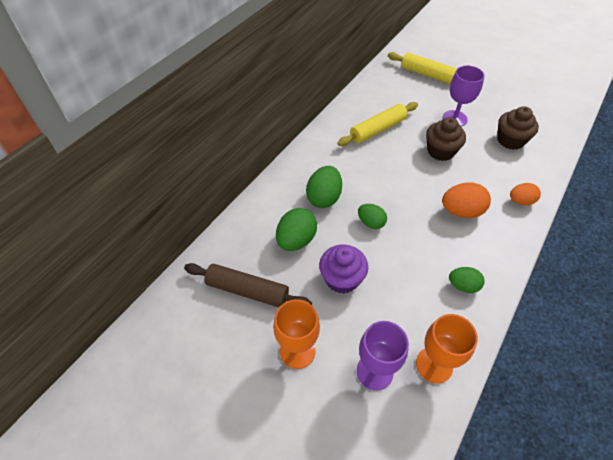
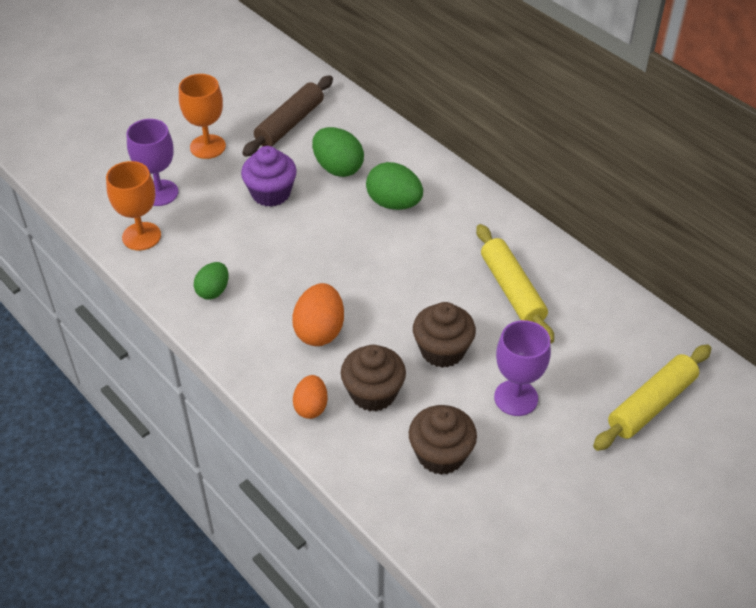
camera: 105 degrees right, 5 degrees down
(371, 223) = (337, 236): green egg -> none
(491, 175) = (373, 393): none -> brown cupcake

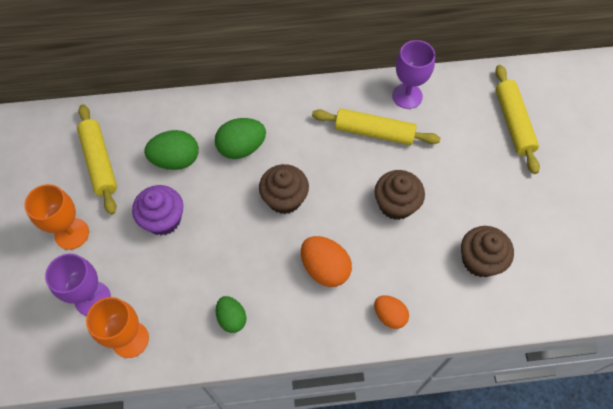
camera: 55 degrees left, 15 degrees up
(290, 124) = (100, 162): brown rolling pin -> yellow rolling pin
(373, 393) = (403, 269): brown cupcake -> brown cupcake (284, 199)
(516, 398) = (462, 189): purple goblet -> purple goblet (407, 96)

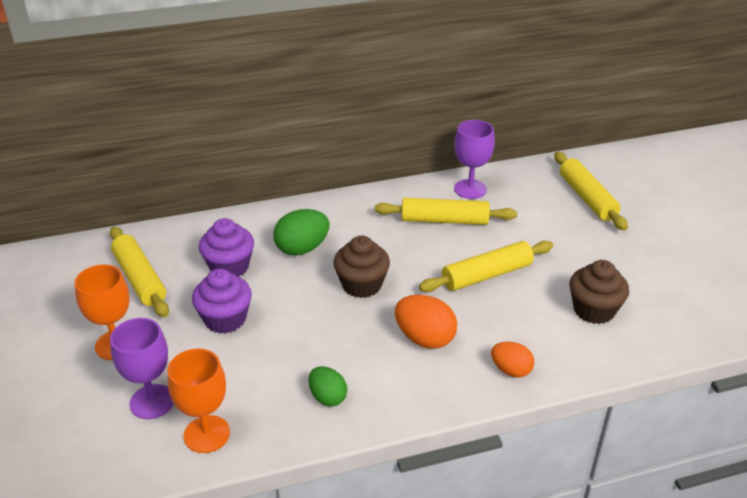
camera: 10 degrees left, 25 degrees down
(176, 160) = (229, 267): green egg -> purple cupcake
(396, 204) = (486, 275): brown cupcake -> yellow rolling pin

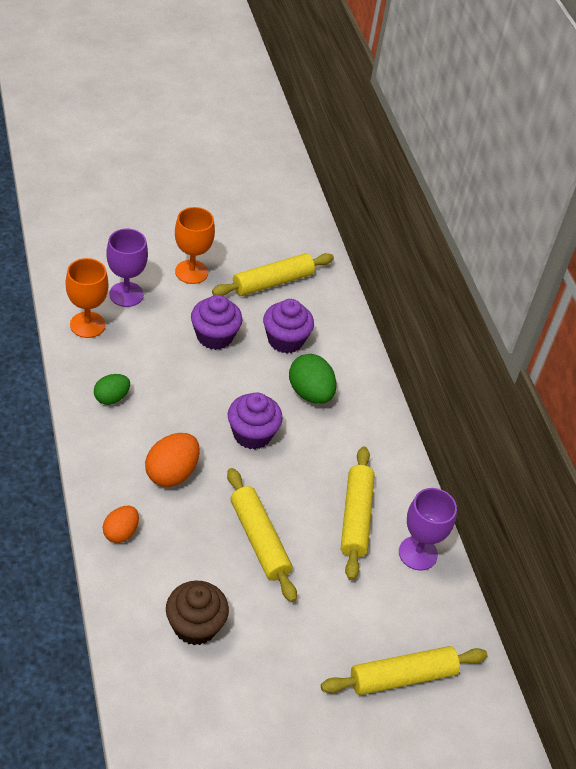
camera: 85 degrees right, 10 degrees up
(361, 285) = (252, 434): brown cupcake -> purple cupcake

